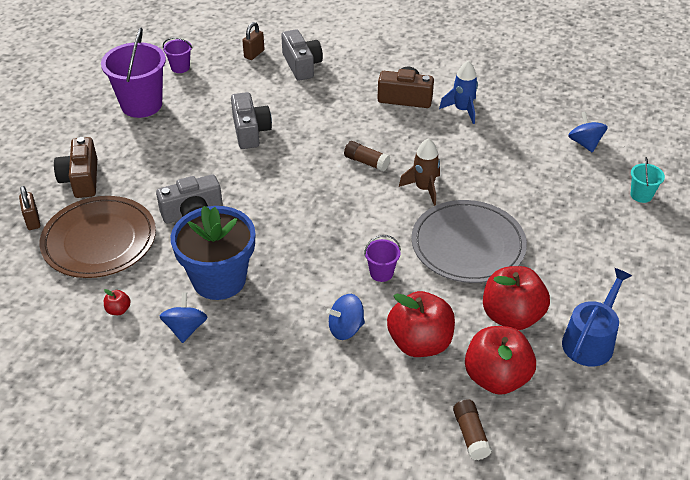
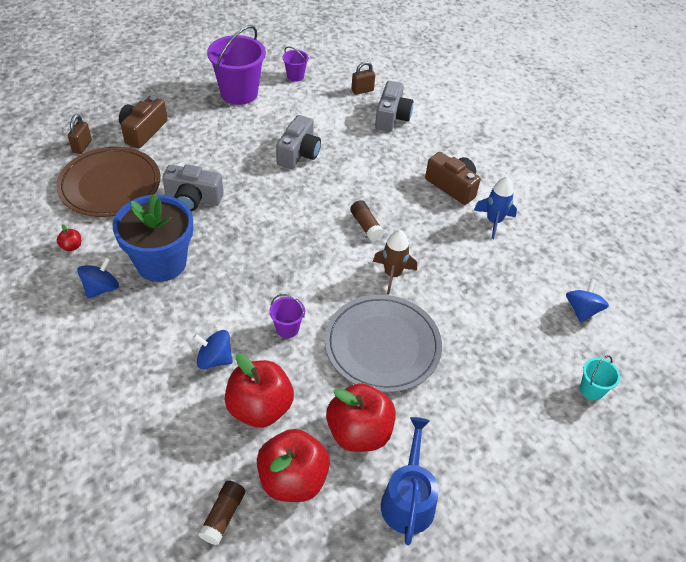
camera: 30 degrees right, 5 degrees up
(590, 340) = (408, 499): blue watering can -> blue watering can turned 60 degrees counterclockwise

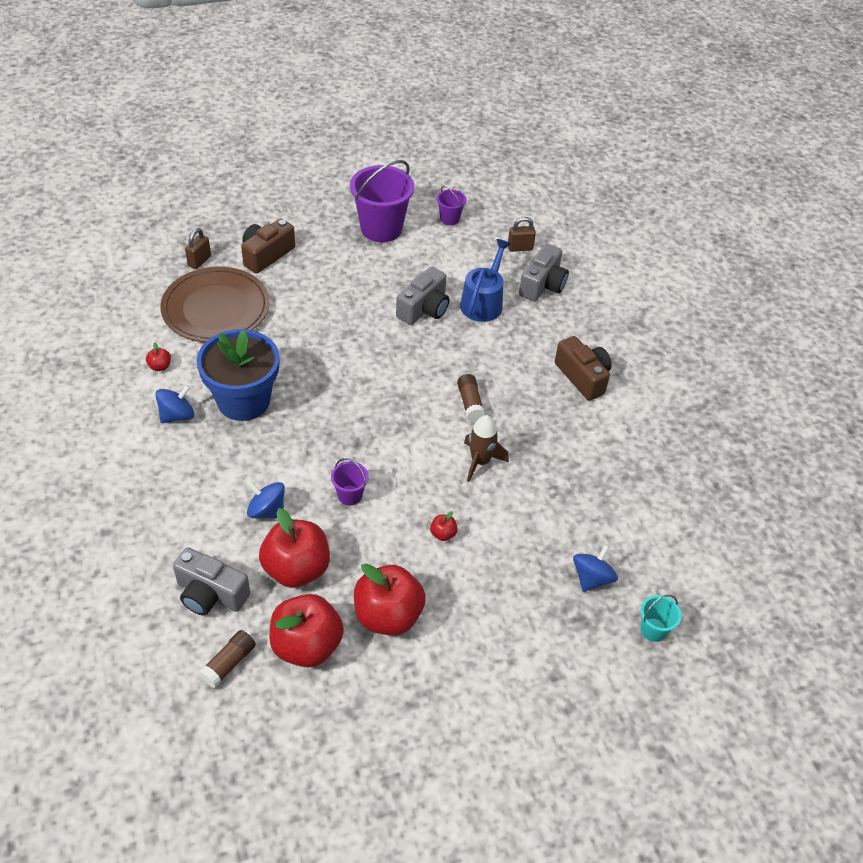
camera: 15 degrees right, 0 degrees up
(193, 199) = (296, 339): grey camera -> grey camera (210, 594)
(382, 345) = (443, 534): grey plate -> red apple
(408, 499) = (415, 692): blue watering can -> blue watering can (483, 302)
(493, 221) = (615, 425): blue rocket -> none
(582, 310) = (677, 543): blue spinning top -> blue spinning top (592, 578)

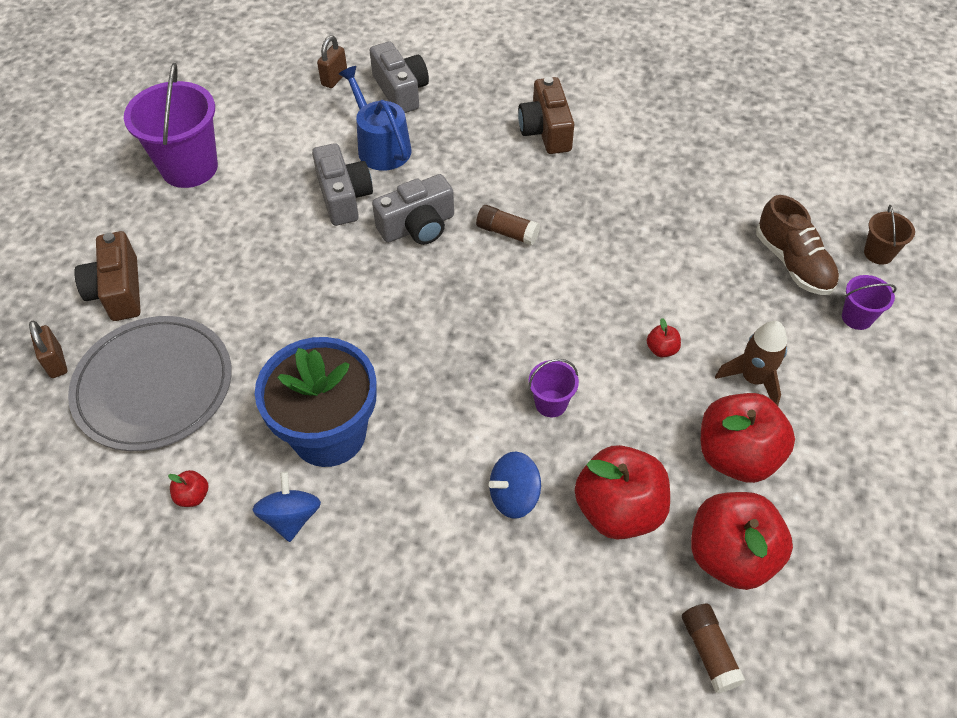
camera: 50 degrees left, 5 degrees up
(210, 594) = (596, 620): grey camera -> grey camera (418, 226)
(216, 308) = (154, 386): brown plate -> grey plate
(449, 219) = (236, 106): purple bucket -> purple bucket (857, 317)
(480, 461) = (590, 267): brown rocket -> brown rocket (753, 379)
(583, 377) = (546, 130): brown camera -> brown camera turned 105 degrees counterclockwise
(592, 578) = (793, 263): blue spinning top -> brown shoe
(653, 630) = (878, 253): turquoise bucket -> brown bucket

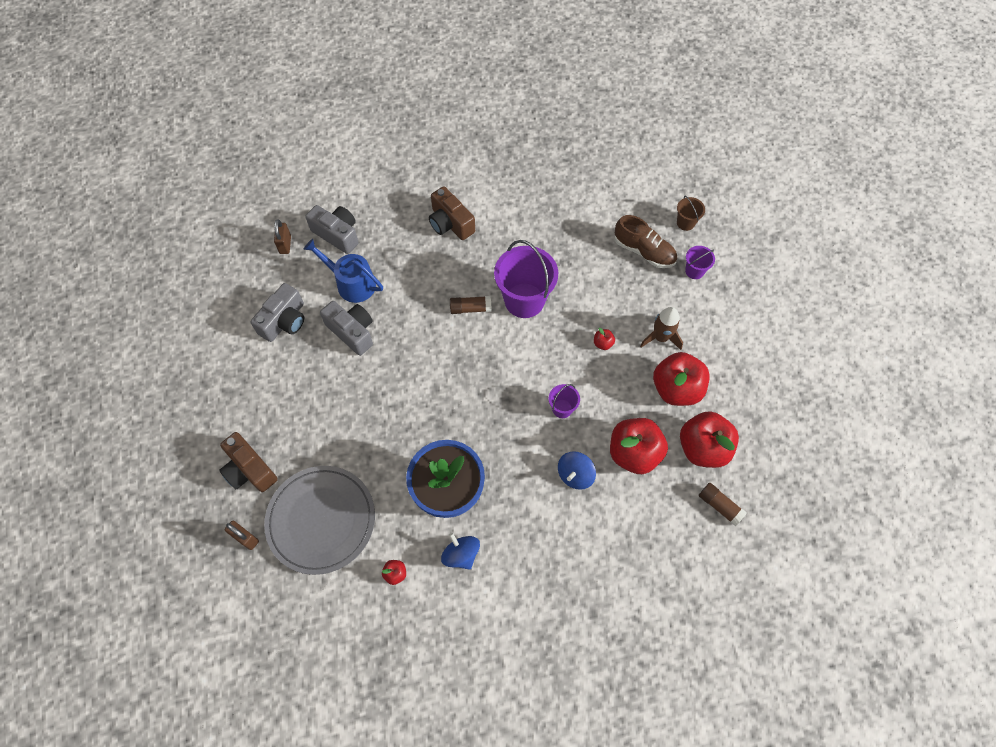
camera: 30 degrees left, 10 degrees up
(189, 167) = (232, 359): purple bucket -> purple bucket (524, 300)
(418, 226) = (413, 330): grey camera -> grey camera (284, 321)

